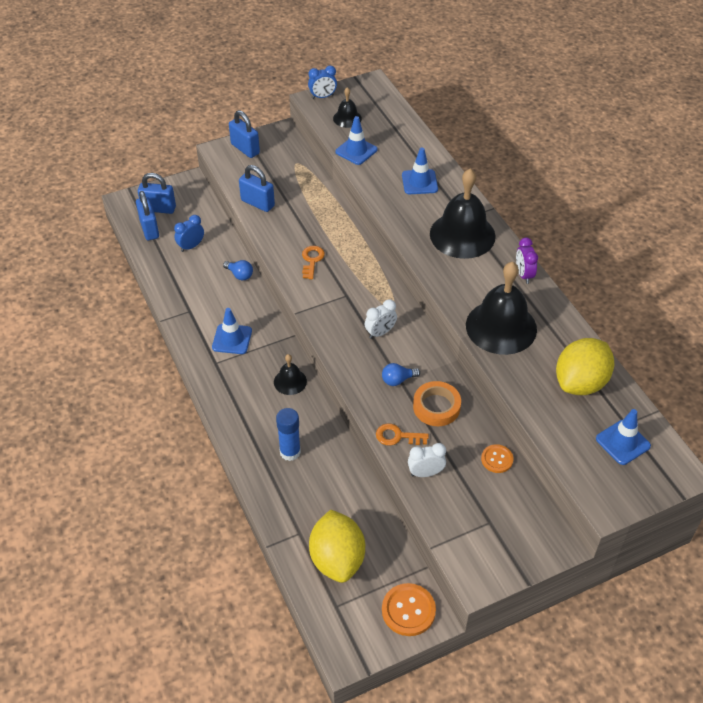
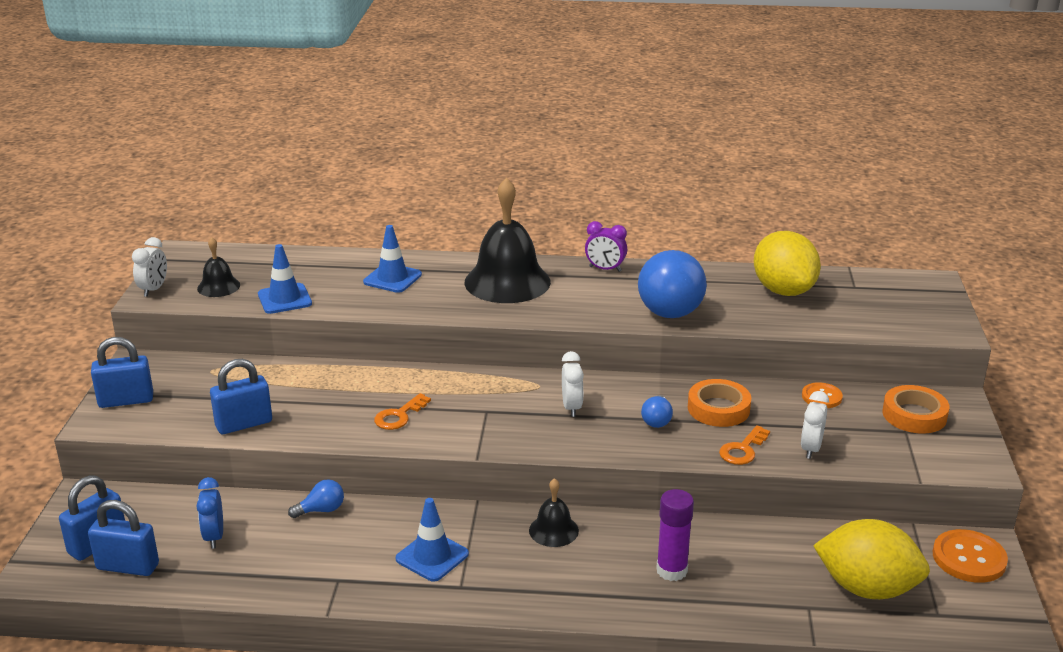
camera: 60 degrees left, 20 degrees down
(290, 452) = (672, 570): blue glue stick -> purple glue stick
(312, 260) = (399, 416): orange key -> orange key turned 90 degrees counterclockwise
(322, 97) = (154, 289): blue clock -> white clock
(501, 327) = (668, 306): black bell -> blue light bulb
(515, 522) = (914, 415): none -> orange tape
(622, 442) = (877, 296): blue traffic cone -> none

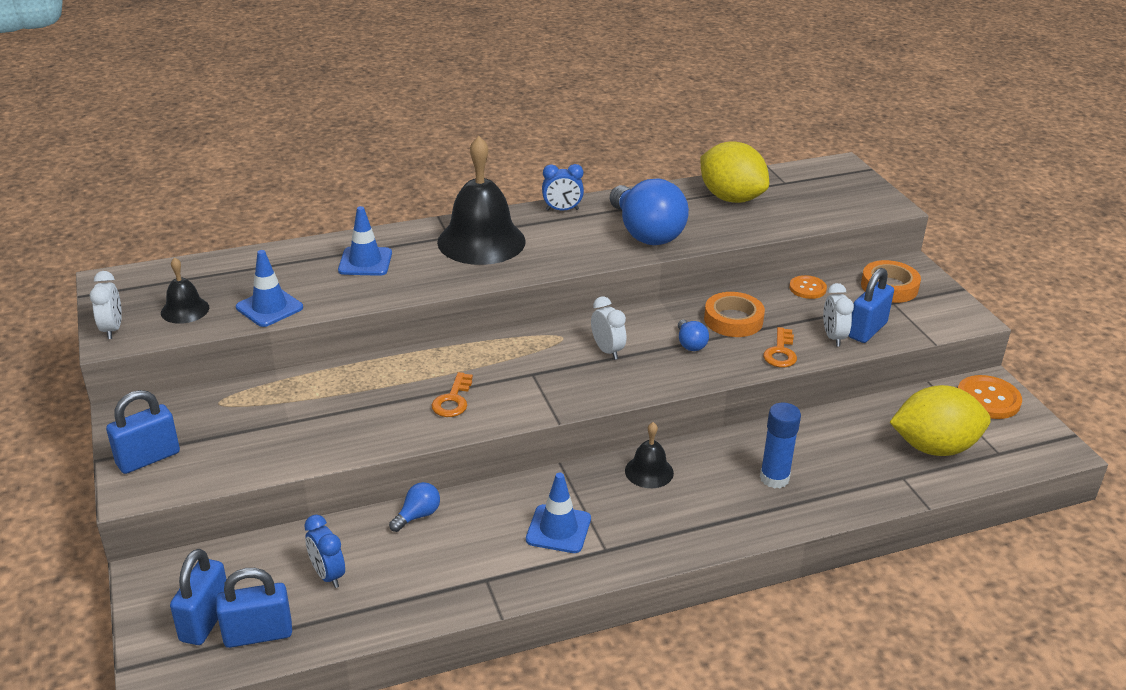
camera: 25 degrees left, 5 degrees up
(244, 424) = (300, 449): blue padlock -> blue padlock (867, 330)
(605, 269) = (562, 210): purple clock -> blue clock
(672, 570) = (774, 478): purple glue stick -> blue glue stick

